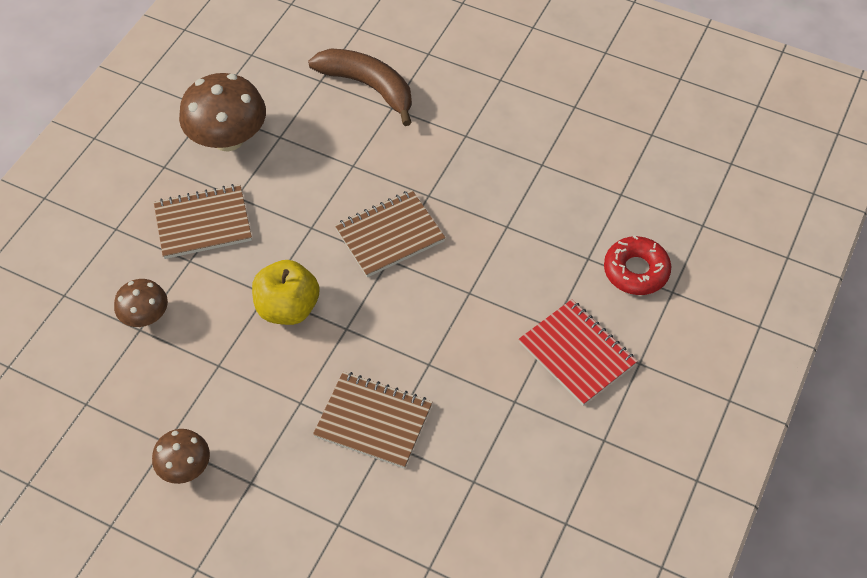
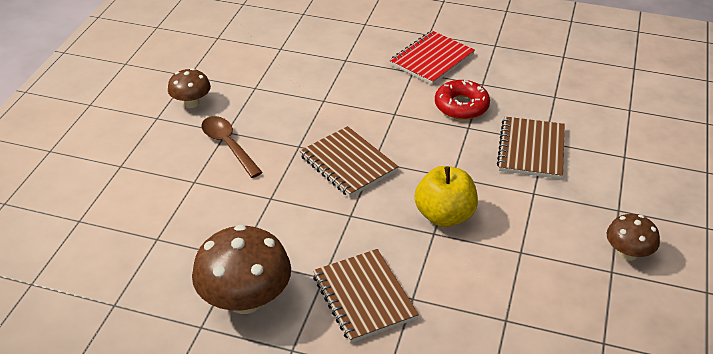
camera: 100 degrees left, 15 degrees down
(145, 316) = (489, 318): brown mushroom -> brown mushroom (191, 103)
(368, 87) = (166, 201): brown banana -> none
(442, 136) = (228, 145): none -> brown spoon
(636, 271) = (351, 39): red donut -> red donut (461, 106)

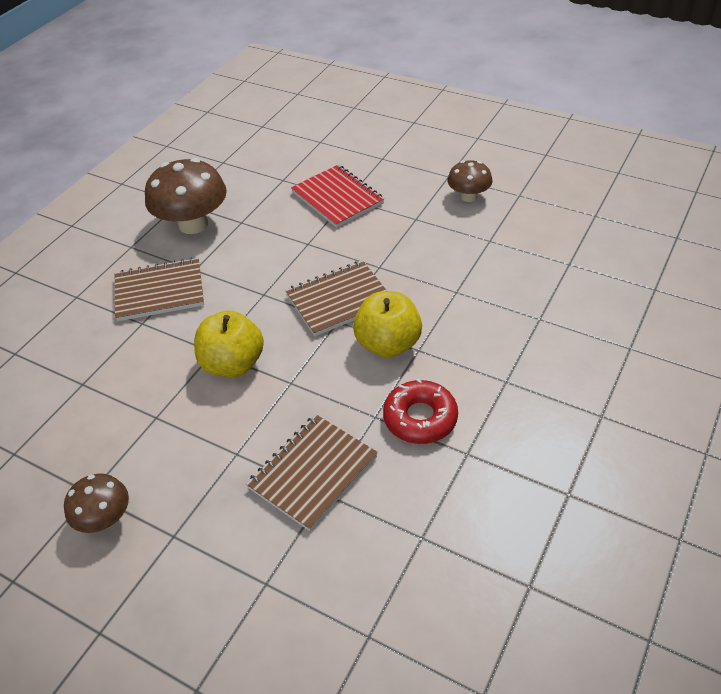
camera: 105 degrees right, 5 degrees up
(228, 145) = (393, 219): brown spoon -> none
(393, 129) = (388, 344): none -> yellow apple
(432, 60) = (533, 406): red notebook -> red notebook (337, 198)
(531, 149) = (313, 472): brown notebook -> brown notebook turned 75 degrees counterclockwise

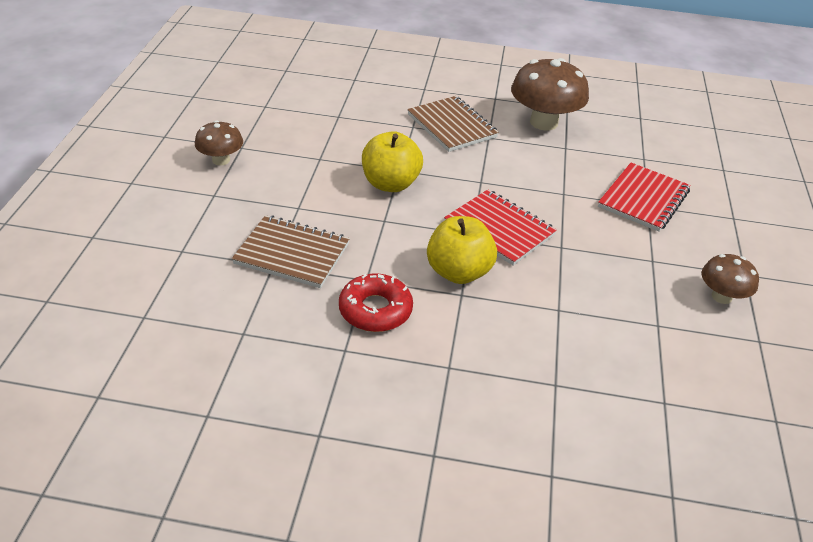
camera: 65 degrees right, 5 degrees down
(339, 300) = (499, 229): brown notebook -> red notebook

